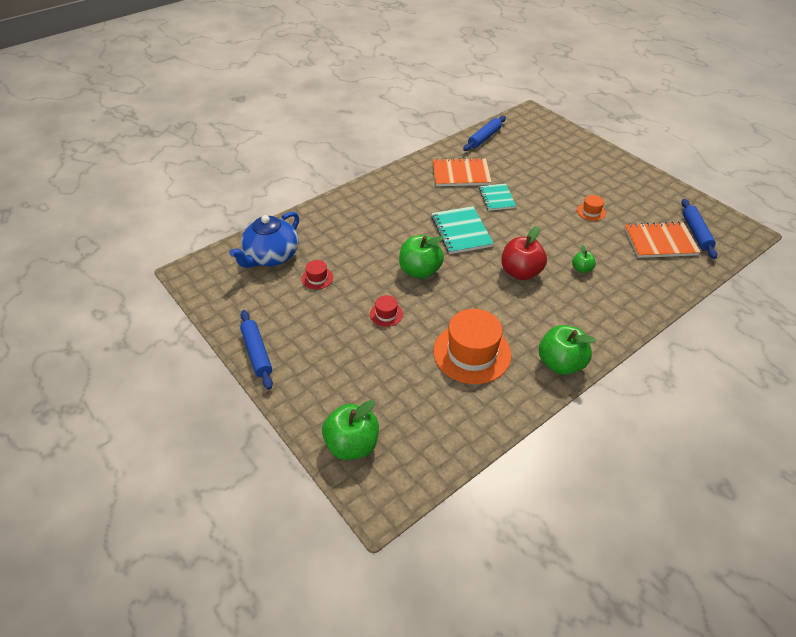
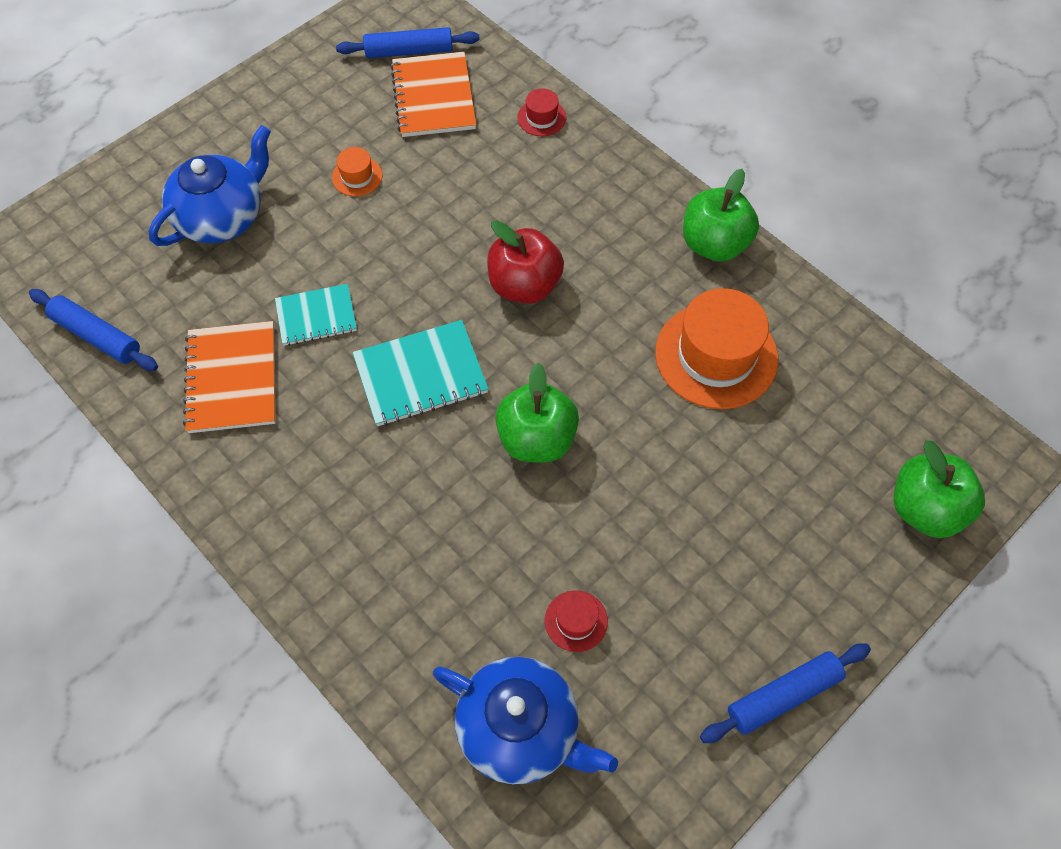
camera: 95 degrees left, 15 degrees up
(386, 314) = (653, 486): red hat -> red hat (541, 118)
(556, 169) = (222, 217): none -> blue teapot
(581, 269) = (508, 202): green apple -> none

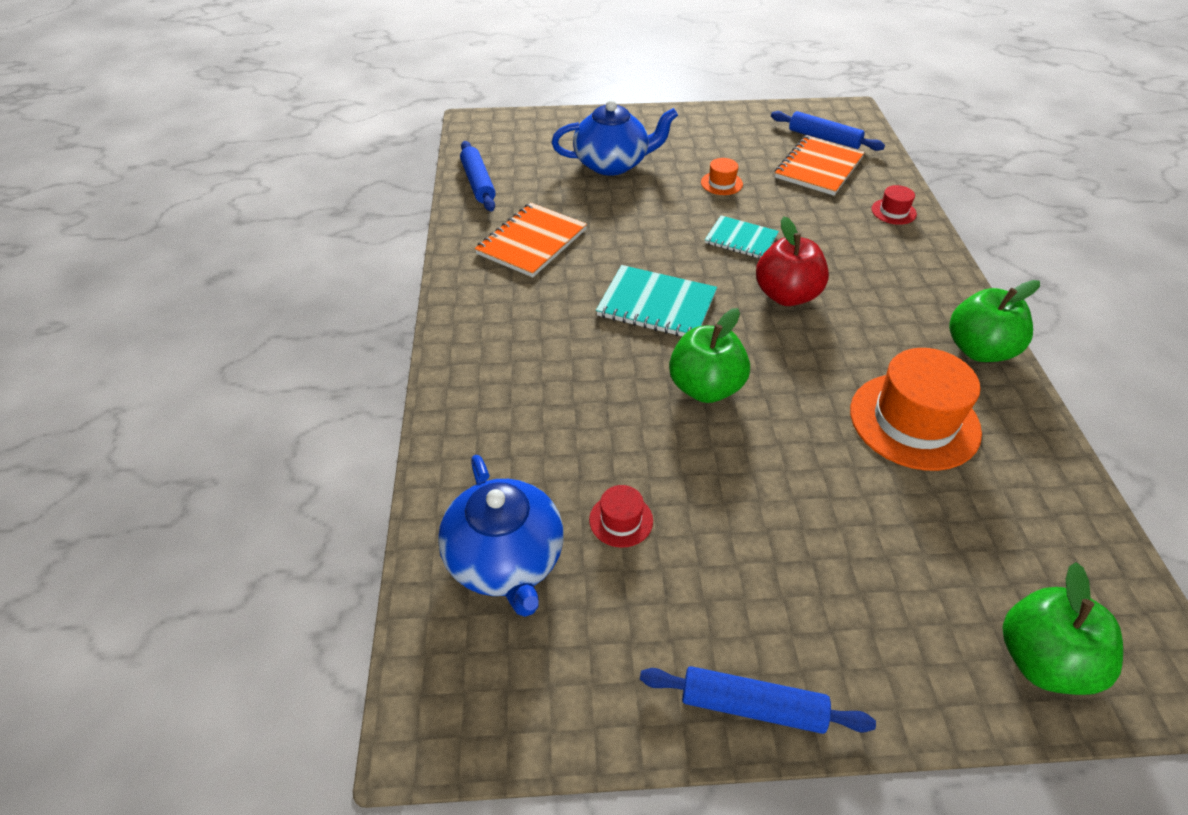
camera: 40 degrees right, 15 degrees down
(316, 316) = (618, 238): turquoise notebook -> turquoise notebook (741, 239)

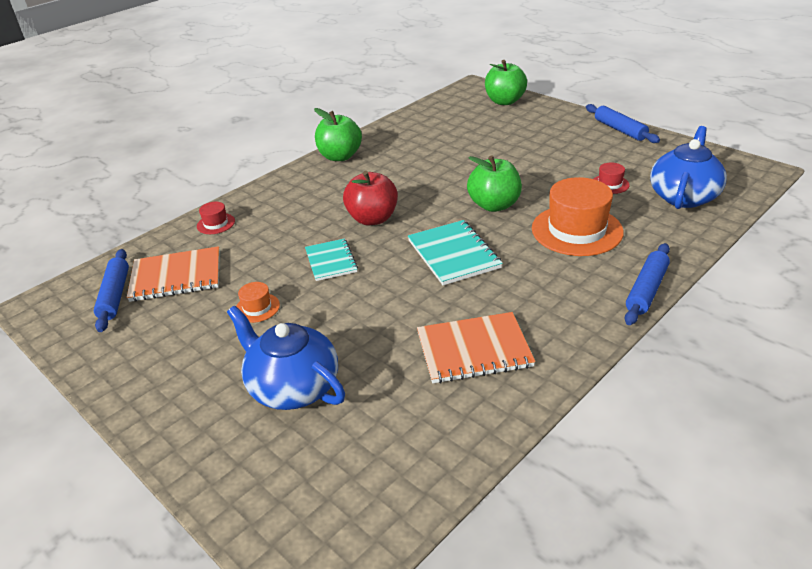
camera: 130 degrees left, 10 degrees down
(478, 183) = (440, 456): blue rolling pin -> blue rolling pin (646, 290)
(914, 421) = (422, 153): orange hat -> orange hat (576, 230)

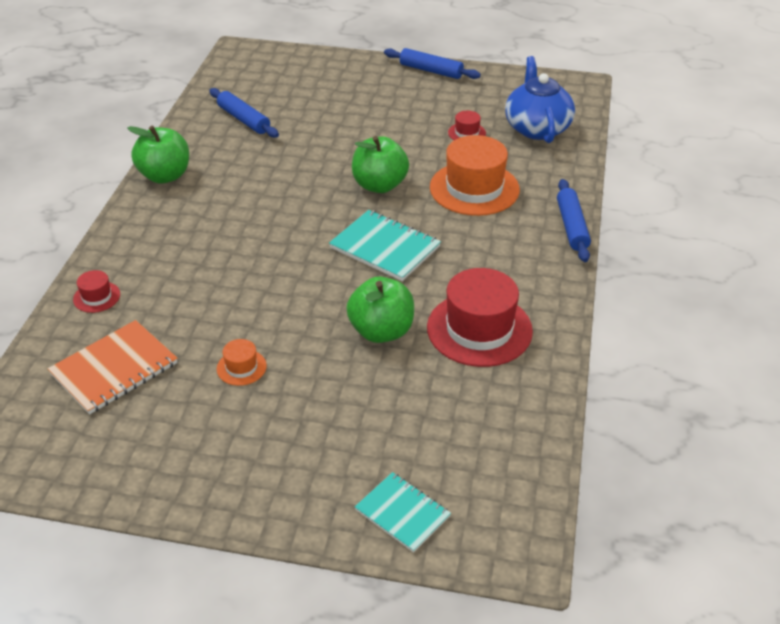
camera: 35 degrees left, 5 degrees up
(115, 295) = (63, 415): blue rolling pin -> blue rolling pin (244, 119)
(293, 387) = (352, 424): blue teapot -> none
(331, 261) = (271, 294): turquoise notebook -> turquoise notebook (402, 513)
(372, 219) = (271, 236): red apple -> none
(474, 350) = (479, 329): orange notebook -> red hat
(504, 101) = (290, 63): green apple -> green apple (381, 331)

